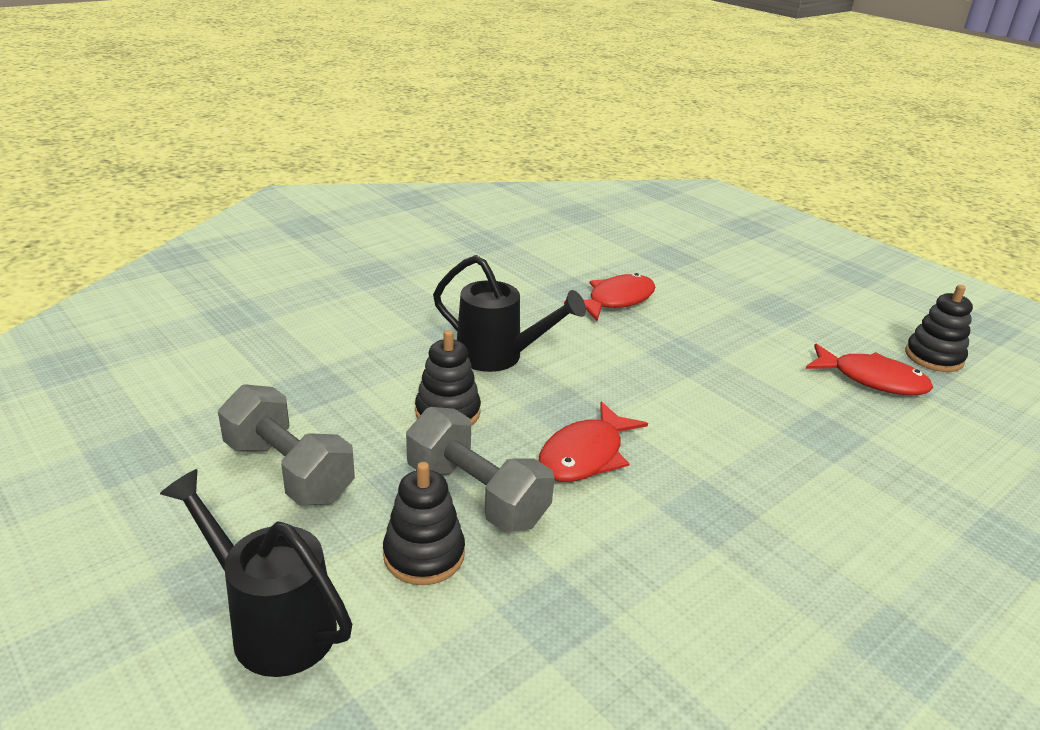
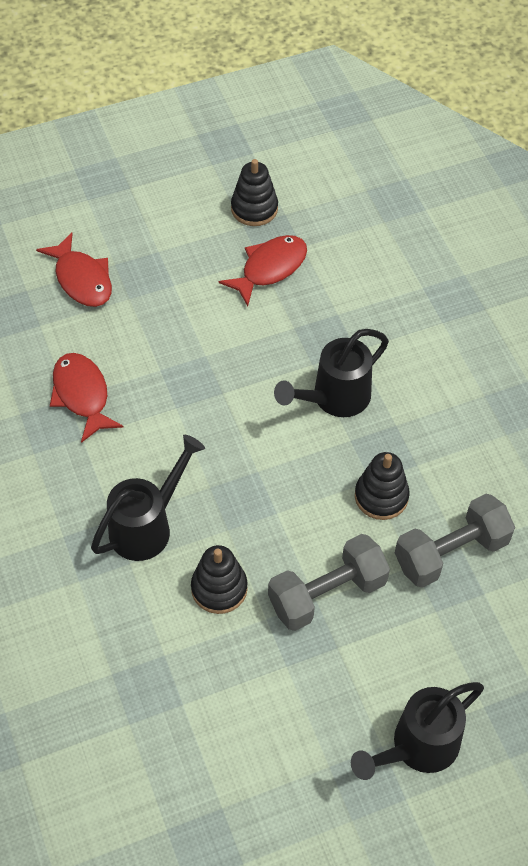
camera: 70 degrees left, 25 degrees up
(289, 471) = (262, 721): grey dumbbell -> grey dumbbell (451, 553)
(424, 555) = (379, 643): black stacking toy -> black stacking toy (381, 496)
(585, 455) = (302, 506): red fish -> red fish (82, 279)
(751, 455) = (334, 398): none -> black watering can

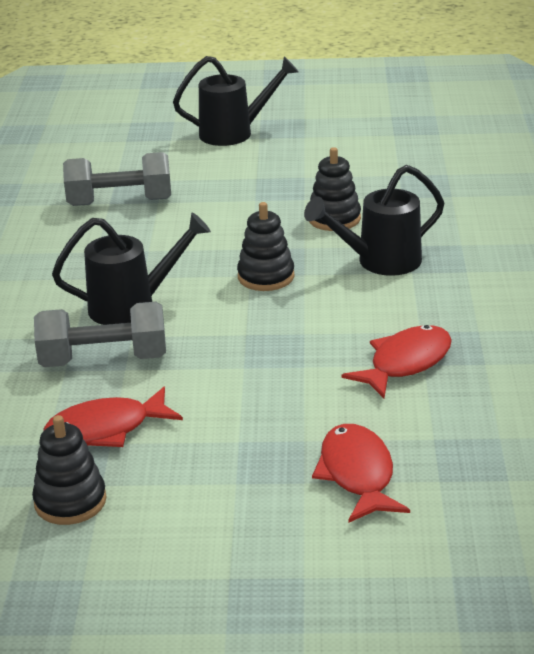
camera: 155 degrees left, 25 degrees down
(82, 395) = (405, 363): red fish -> red fish turned 135 degrees counterclockwise
(327, 594) = (243, 201): grey dumbbell -> grey dumbbell (104, 360)
(381, 496) = (148, 239): black stacking toy -> black stacking toy (266, 276)

